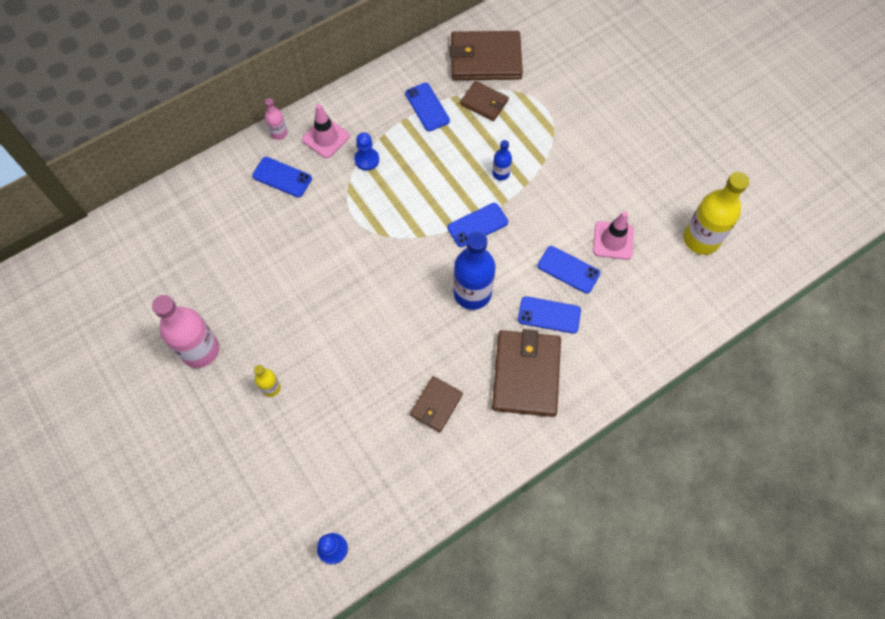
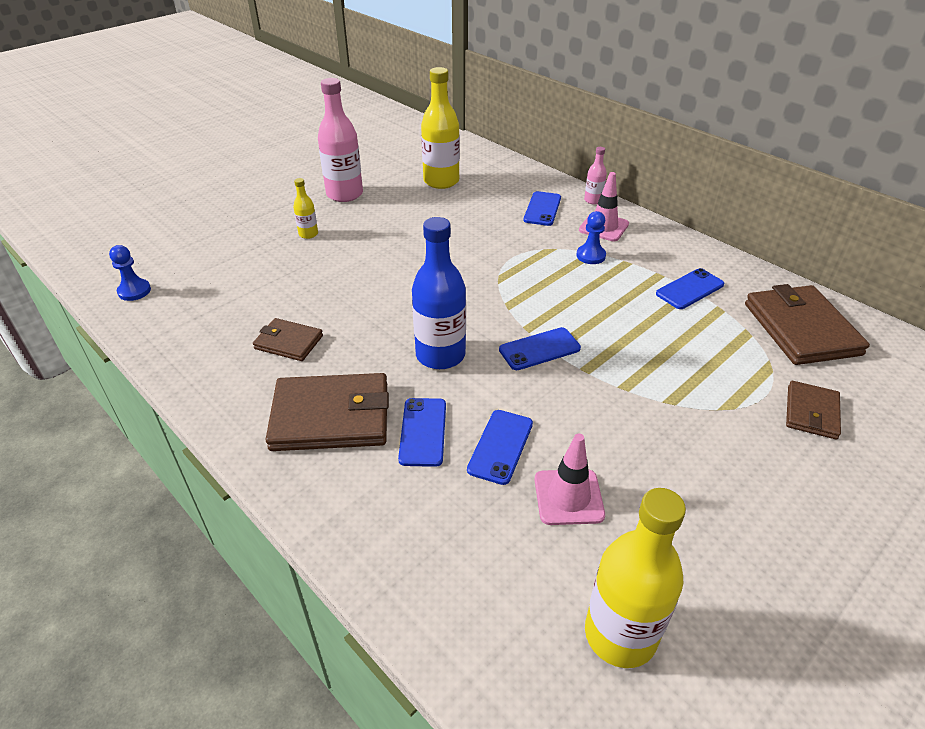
camera: 80 degrees right, 25 degrees down
(202, 255) = (441, 181): none -> yellow bottle
(477, 225) = (539, 349): blue phone -> blue phone turned 75 degrees counterclockwise
(484, 102) = (730, 335): brown wallet -> brown wallet (811, 412)
(500, 173) = (627, 362): blue bottle -> none

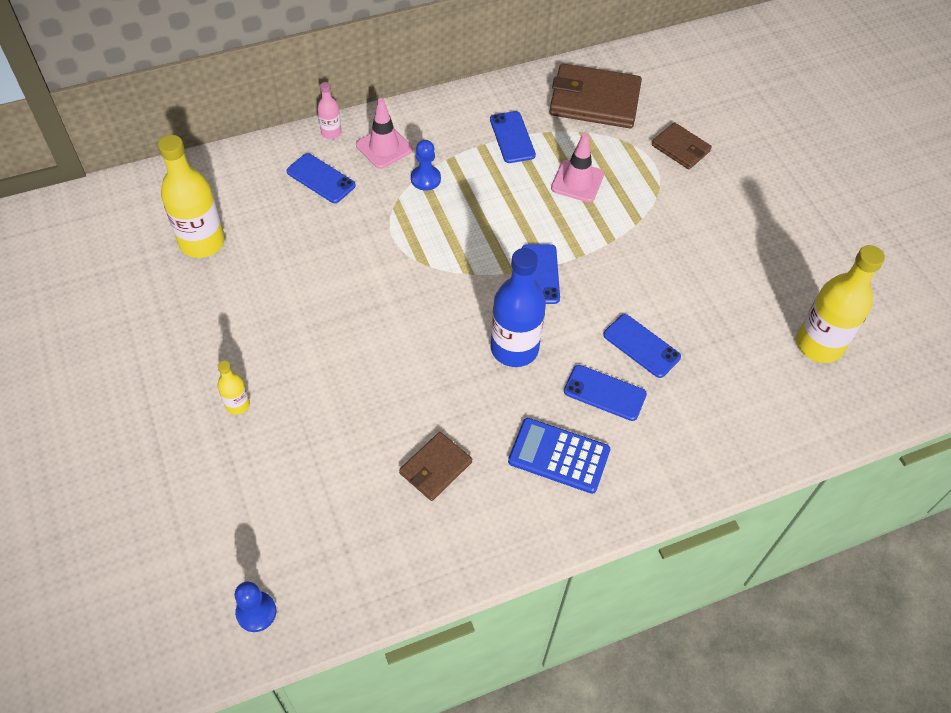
camera: 70 degrees left, 15 degrees up
(331, 416) = (559, 456): brown wallet -> blue calculator
(344, 194) = (166, 345): pink bottle -> none
(568, 497) = (705, 324): pink traffic cone -> pink traffic cone (577, 181)

